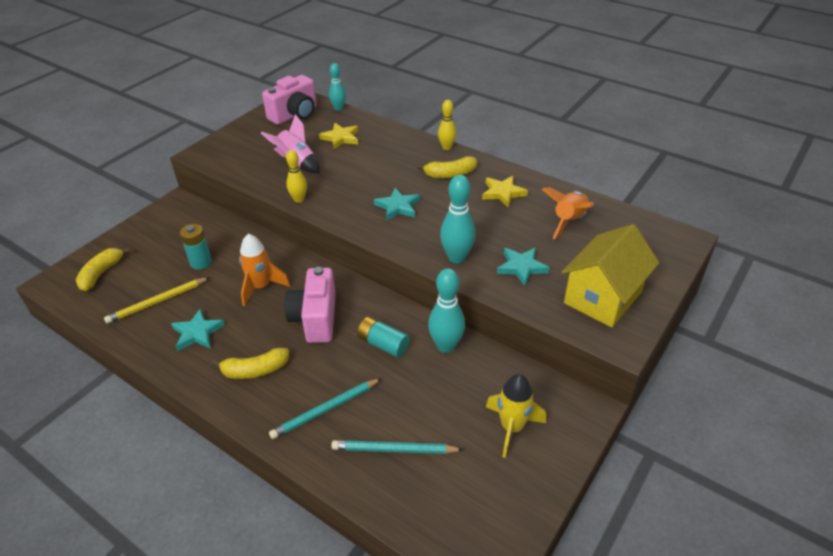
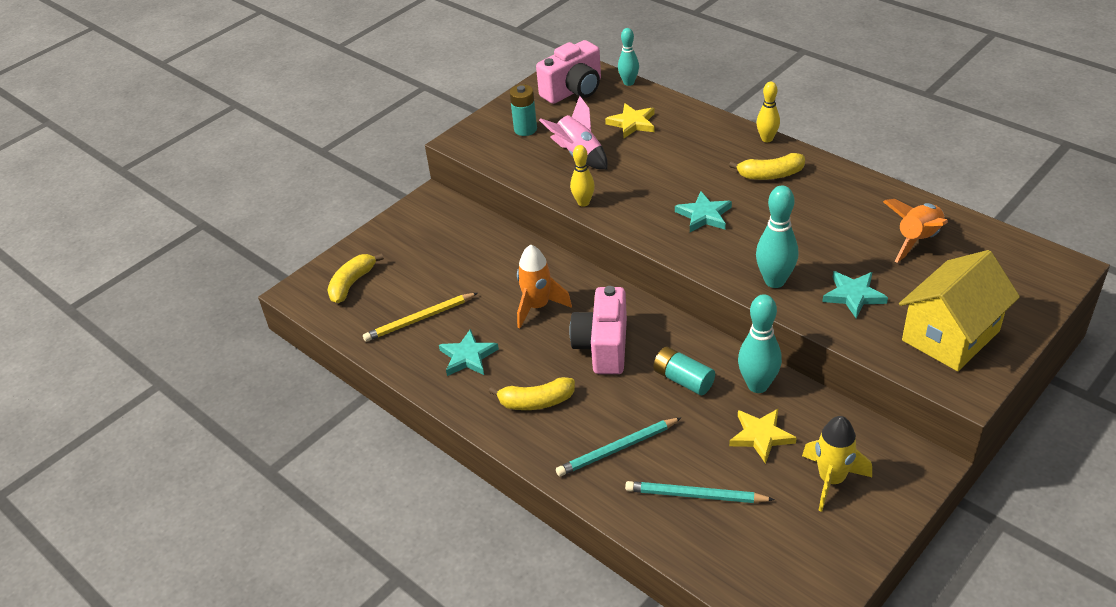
camera: 10 degrees right, 0 degrees up
(201, 262) = (465, 275): turquoise battery -> turquoise battery (525, 129)
(503, 193) = (836, 201): yellow star -> yellow star (761, 436)

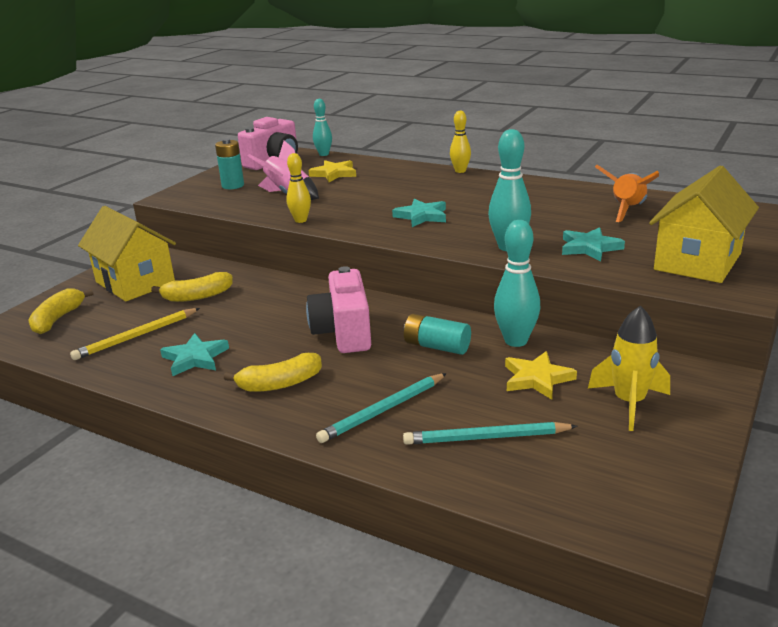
camera: 15 degrees left, 15 degrees down
(422, 242) = (135, 282): none -> yellow house
(538, 307) = (266, 313): orange rocket -> none
(770, 175) = (473, 189): yellow banana -> yellow banana (197, 296)

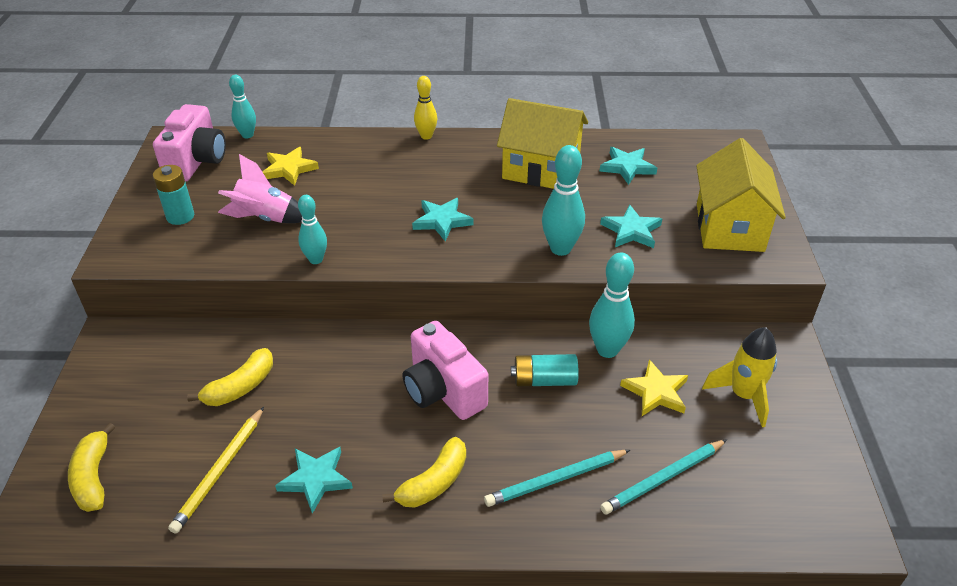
camera: 30 degrees left, 15 degrees up
(135, 282) = (143, 387): yellow house -> yellow house (541, 169)
(300, 220) = (316, 259): yellow bowling pin -> turquoise bowling pin
(383, 410) = (556, 480): turquoise pencil -> turquoise pencil turned 45 degrees clockwise
(627, 210) = (627, 167): orange rocket -> turquoise star

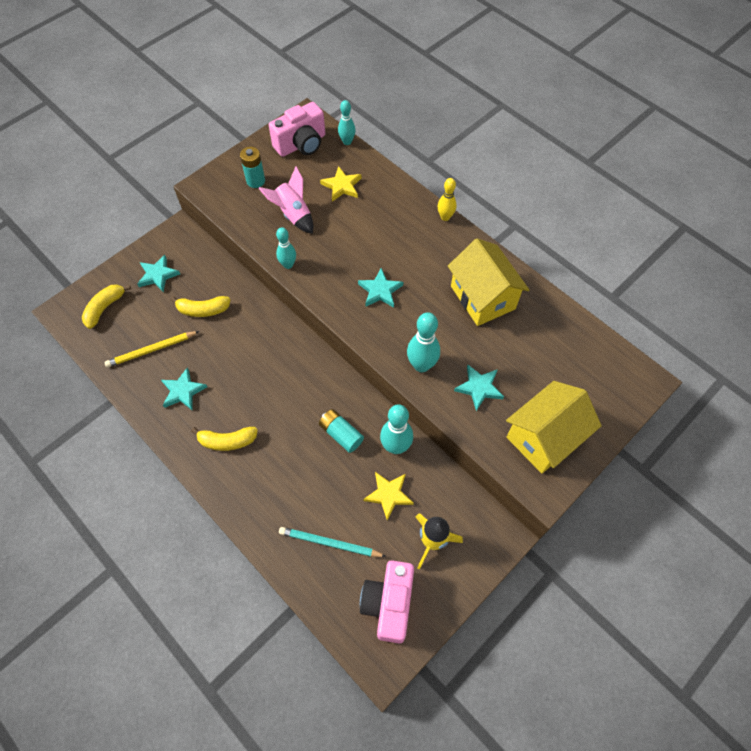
camera: 45 degrees right, 20 degrees up
(443, 391) = (286, 395): pink camera -> pink camera (389, 603)
(556, 480) = (280, 493): turquoise pencil -> none
(627, 167) = (540, 339): turquoise star -> turquoise star (158, 275)

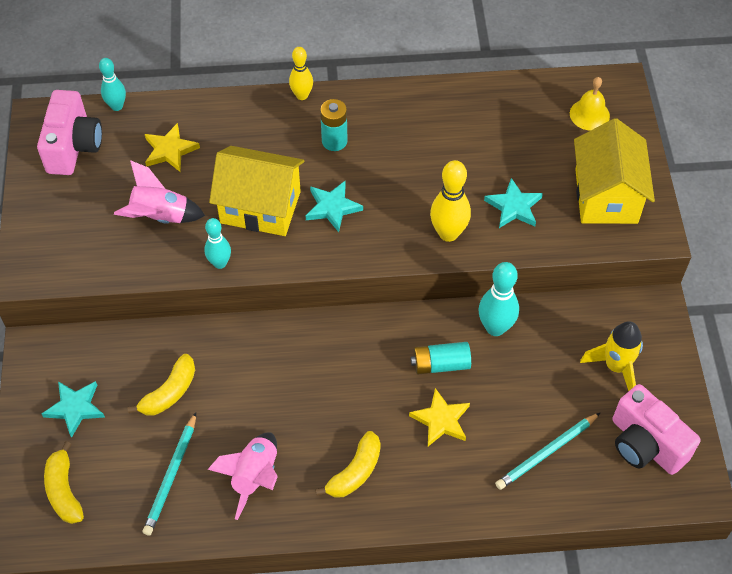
camera: 50 degrees left, 5 degrees down
(152, 350) = (171, 476): yellow pencil -> turquoise pencil
(183, 391) = (254, 477): turquoise star -> pink rocket
(255, 181) = (77, 220): turquoise battery -> turquoise battery (334, 141)
(388, 495) = (539, 369): yellow star -> yellow star (441, 420)
(421, 365) = (448, 233): turquoise bowling pin -> yellow bowling pin
(482, 297) = (422, 134): yellow house -> yellow house (260, 207)
(601, 380) = (589, 114): none -> yellow bell

